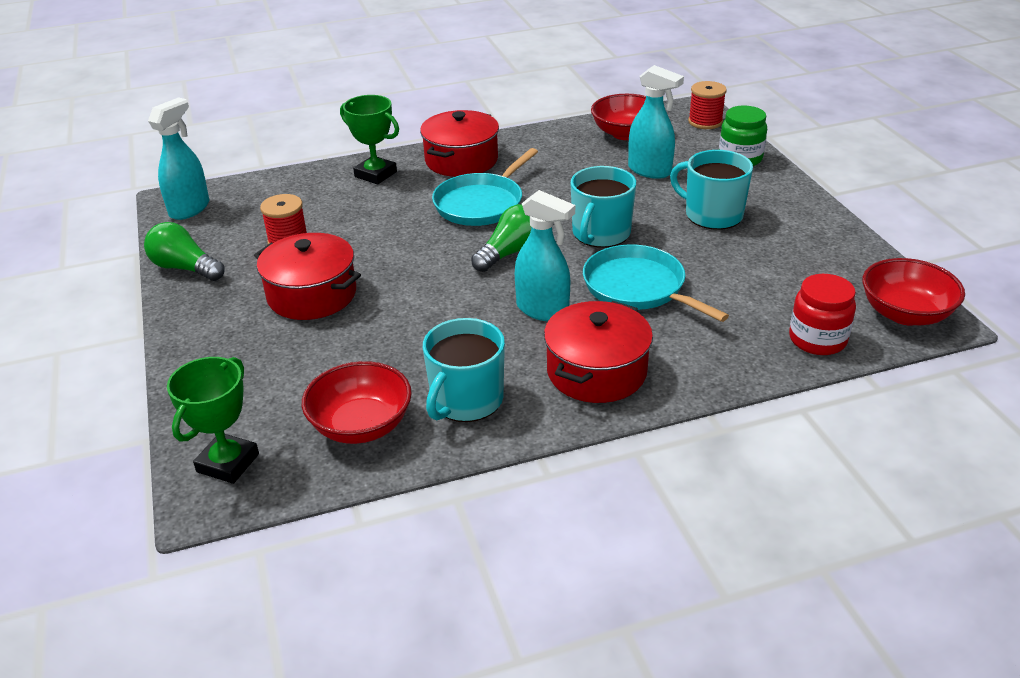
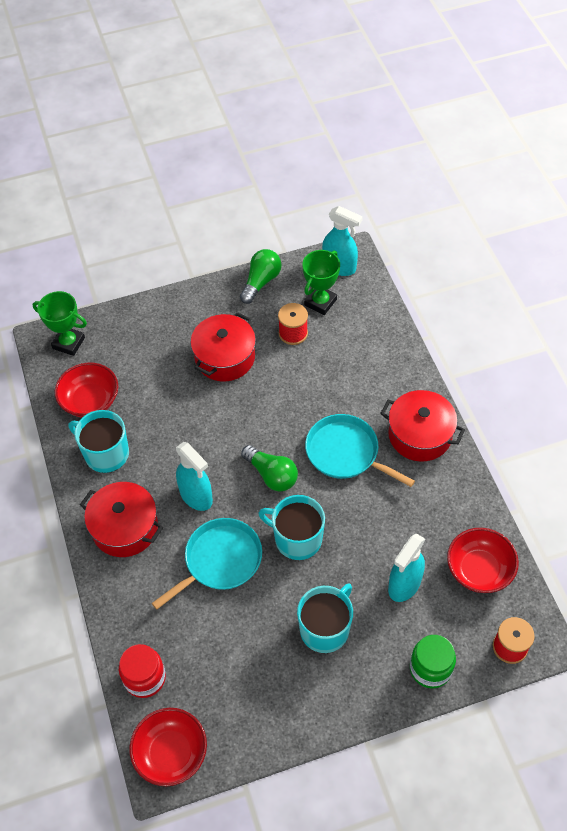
camera: 90 degrees right, 20 degrees up
(375, 174) = (393, 375): green trophy -> green trophy (320, 302)
(543, 310) = (196, 496): turquoise spray bottle -> turquoise spray bottle turned 75 degrees counterclockwise

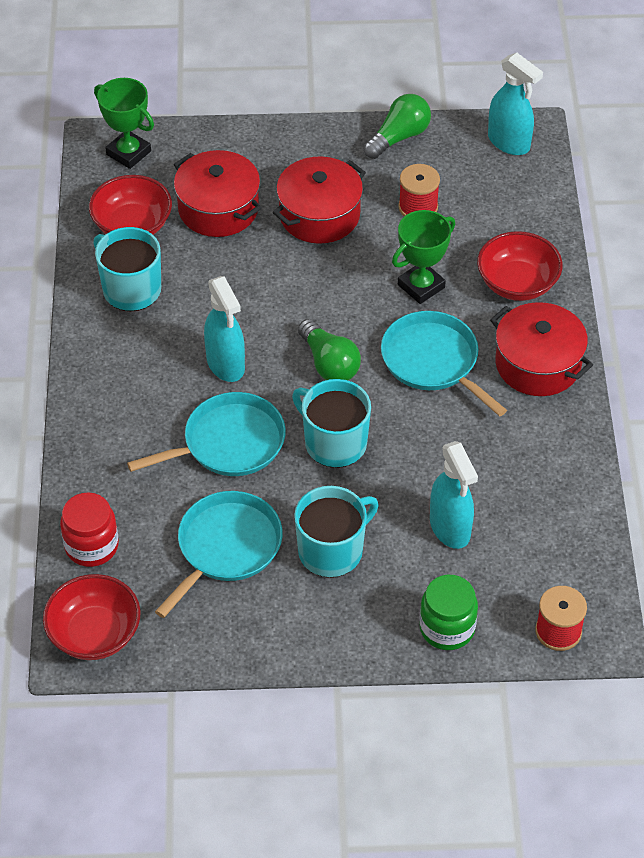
camera: 15 degrees right, 5 degrees down
(125, 528) = (125, 377): red pot -> red pot (218, 208)
(246, 649) = (226, 547): none -> turquoise pan
(320, 302) = (468, 179): green trophy -> green trophy (421, 286)
(404, 585) = (450, 528): turquoise spray bottle -> turquoise spray bottle turned 75 degrees counterclockwise
(479, 570) = (553, 536): red bowl -> red bowl (517, 283)

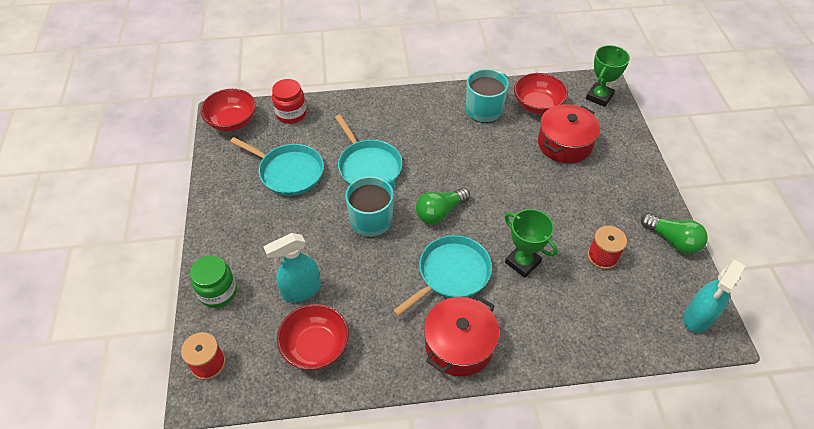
camera: 85 degrees right, 0 degrees up
(226, 364) = (431, 159): turquoise spray bottle -> none
(319, 215) = (575, 197): red pot -> none
(332, 550) = (284, 224): turquoise mug -> none
(517, 283) = (541, 328): red bowl -> red bowl (315, 347)

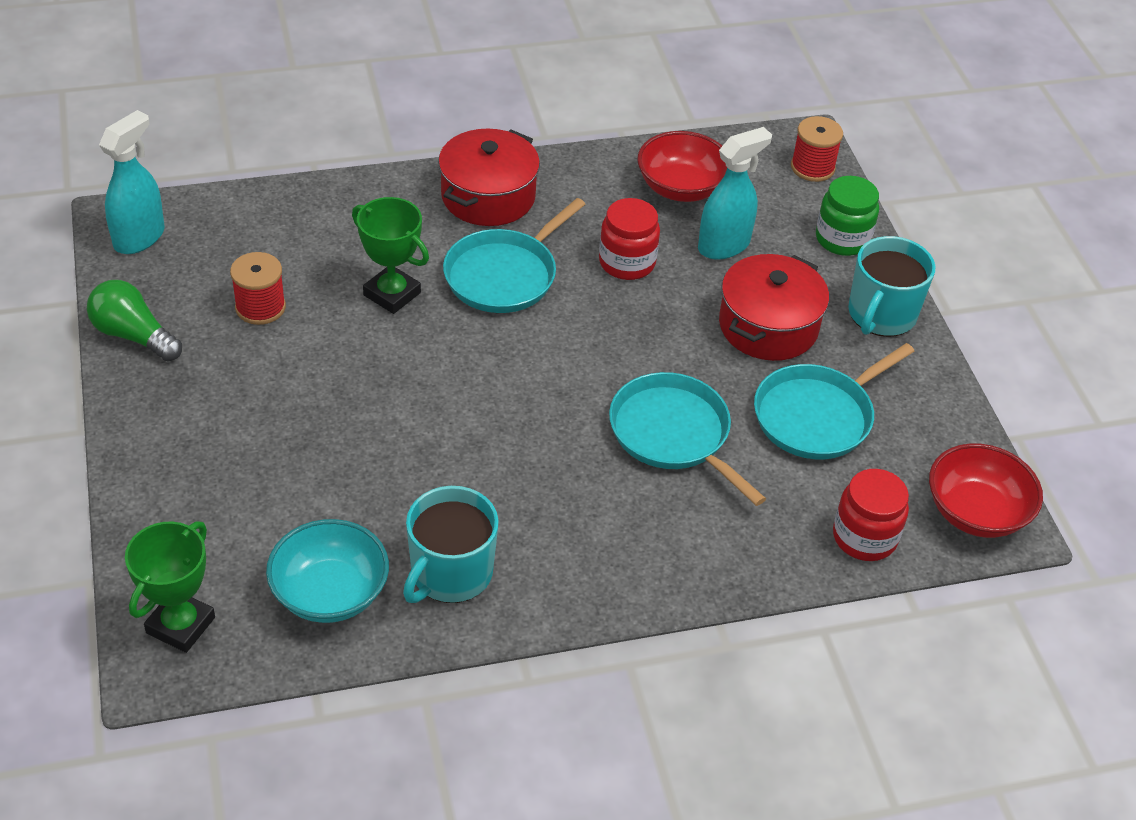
camera: 170 degrees right, 5 degrees down
(288, 172) = (817, 416): turquoise pan -> turquoise pan turned 60 degrees counterclockwise
(370, 279) = (627, 263): none -> red jar
(372, 220) = (643, 344): turquoise mug -> turquoise mug (881, 315)
(440, 212) = (530, 360): green light bulb -> none
(537, 105) = (330, 593): red bowl -> turquoise bowl
(564, 144) = (285, 501): red pot -> red pot (768, 326)

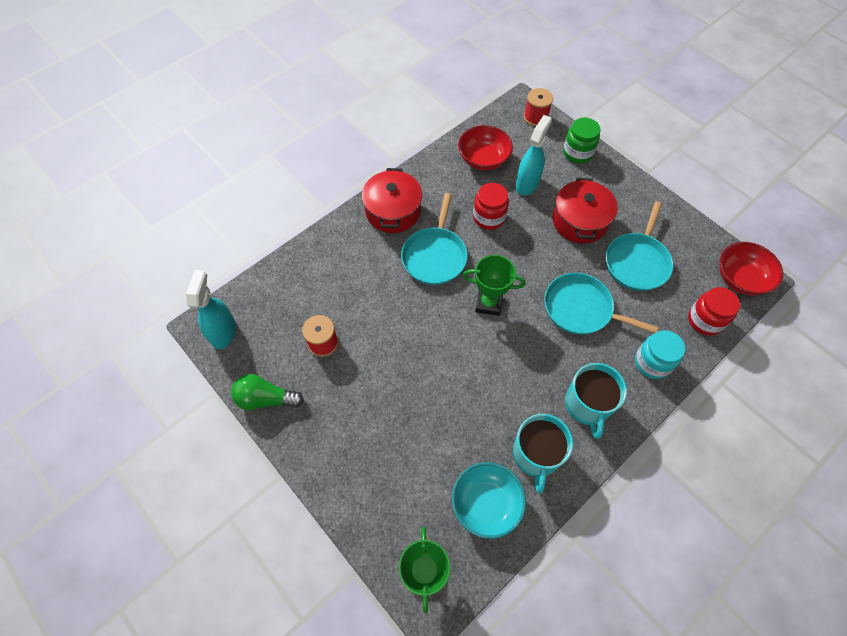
camera: 25 degrees left, 15 degrees up
(392, 294) = (386, 297): green trophy -> green trophy (488, 303)
(728, 549) = (652, 362): none -> turquoise jar
(881, 315) = (624, 188): turquoise mug -> turquoise mug (587, 405)

